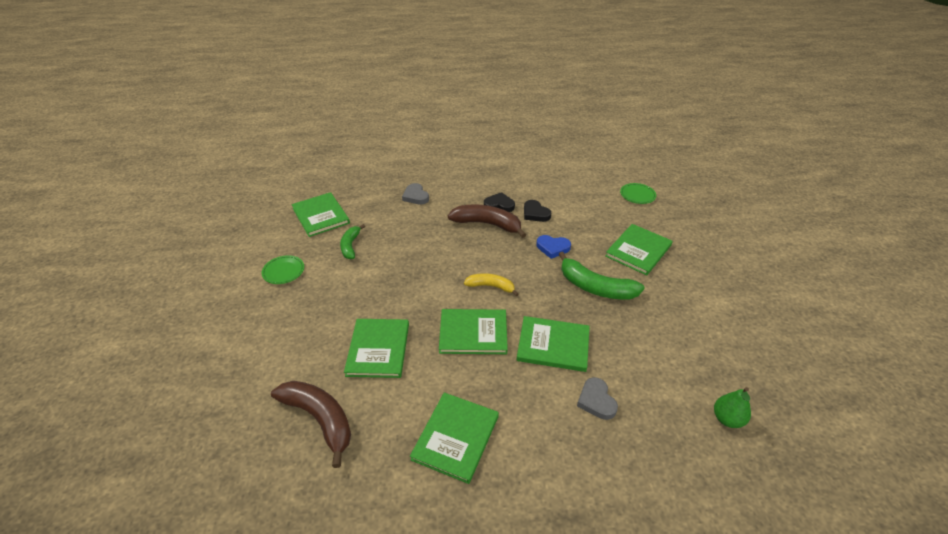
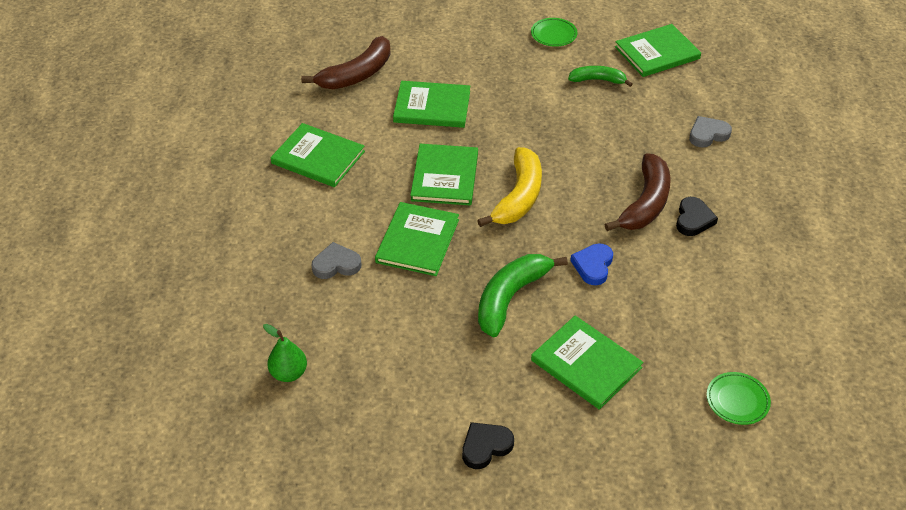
camera: 95 degrees right, 5 degrees up
(491, 286) = (518, 197): yellow banana -> yellow banana, size x1.66
(535, 213) = (674, 257): black heart -> black heart (485, 446)

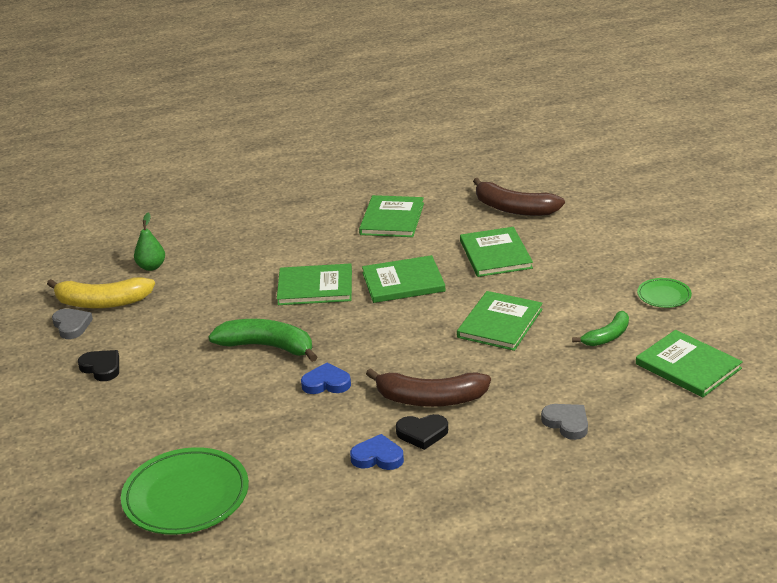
camera: 75 degrees right, 15 degrees down
(336, 264) = (271, 258): grey heart -> grey heart (71, 326)
(518, 197) = (398, 325): yellow banana -> yellow banana (102, 302)
(586, 364) = (203, 401): green book -> green book (500, 323)
(598, 80) = (607, 336): green banana -> green banana turned 60 degrees clockwise
(718, 254) = (377, 457): none -> blue heart
(737, 400) = (186, 496): green plate -> green plate, size x2.01

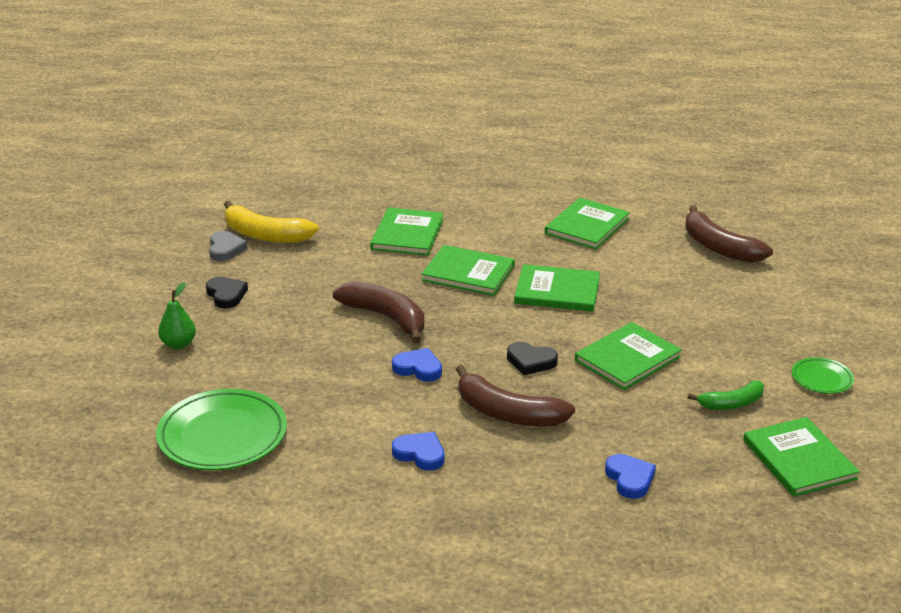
camera: 20 degrees right, 0 degrees up
(151, 267) = (330, 213): green pear -> green pear (178, 344)
(267, 347) = (386, 317): green banana -> brown banana
(422, 433) = (478, 444): black heart -> black heart (531, 361)
(495, 254) = (669, 288): green book -> green book (407, 234)
(567, 423) = (630, 479): grey heart -> blue heart

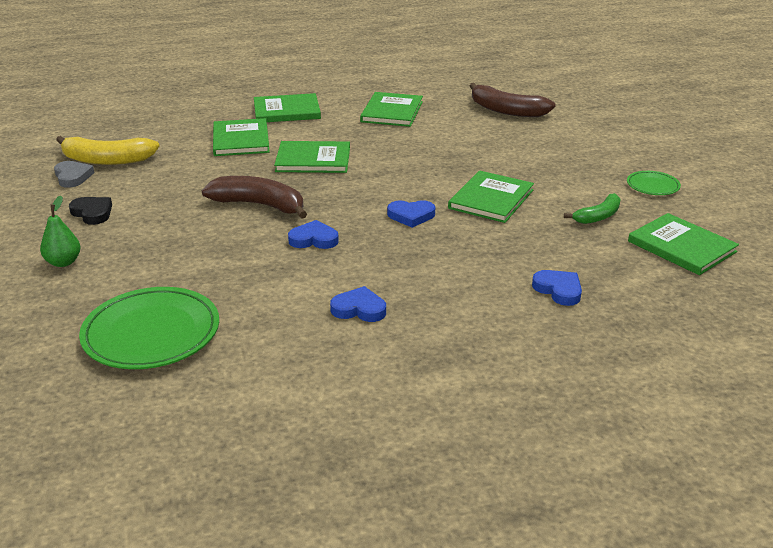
camera: 20 degrees left, 0 degrees up
(507, 413) = (418, 260): brown banana -> none
(531, 361) = (411, 216): black heart -> blue heart
(557, 291) = (398, 160): green book -> green book (287, 111)

